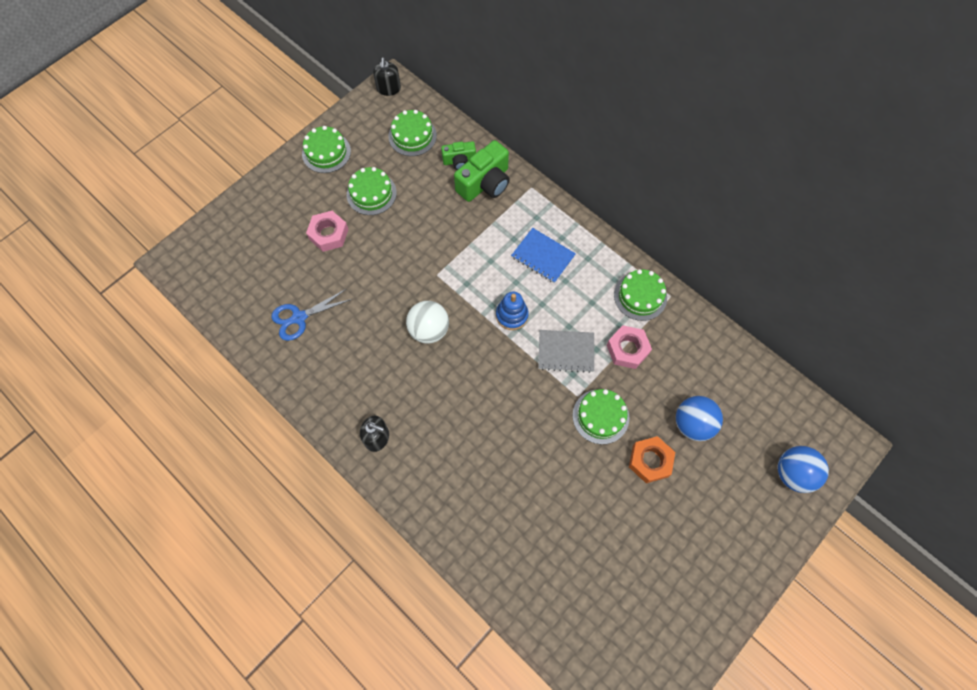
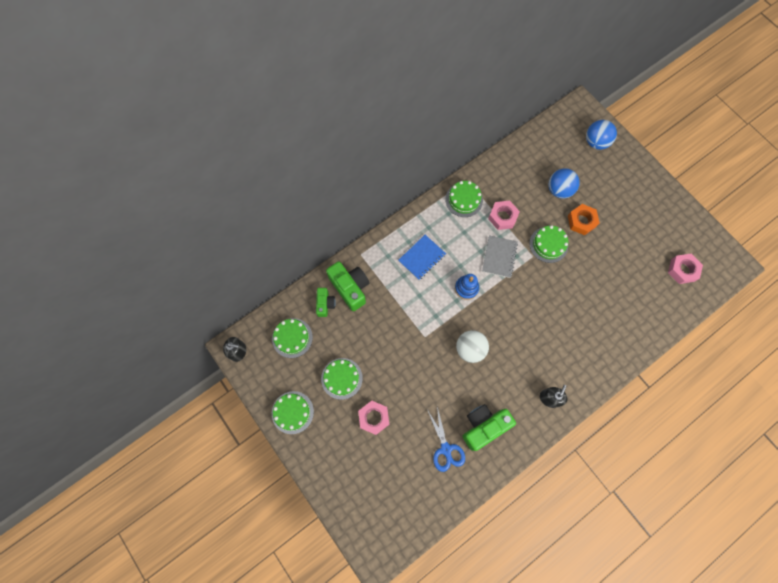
camera: 80 degrees left, 5 degrees up
(331, 358) = (484, 426): none -> green camera
(607, 627) = (682, 270): none -> pink nut

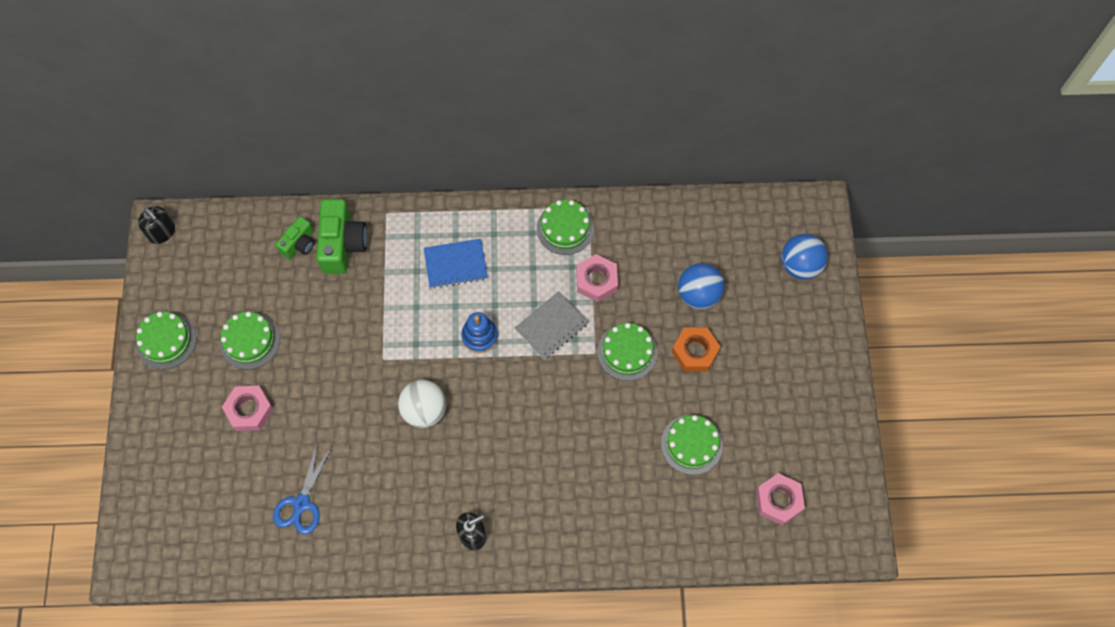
camera: 35 degrees right, 5 degrees down
(292, 338) = (232, 257): green cake -> green cake (691, 444)
(484, 426) = (366, 510): green camera -> none

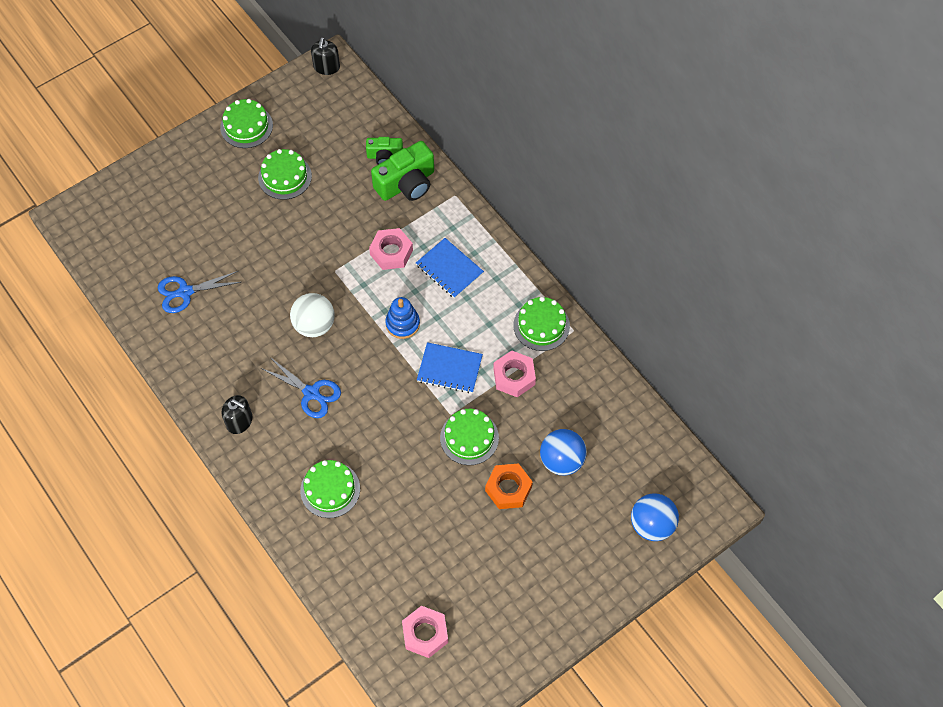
camera: 55 degrees right, 5 degrees down
(249, 410) = (232, 212): pink nut -> pink nut (391, 252)
(490, 455) = (311, 393): none -> blue scissors
(551, 326) = (449, 368): grey notebook -> blue notebook
(691, 444) = (425, 535): green cake -> green cake (330, 489)

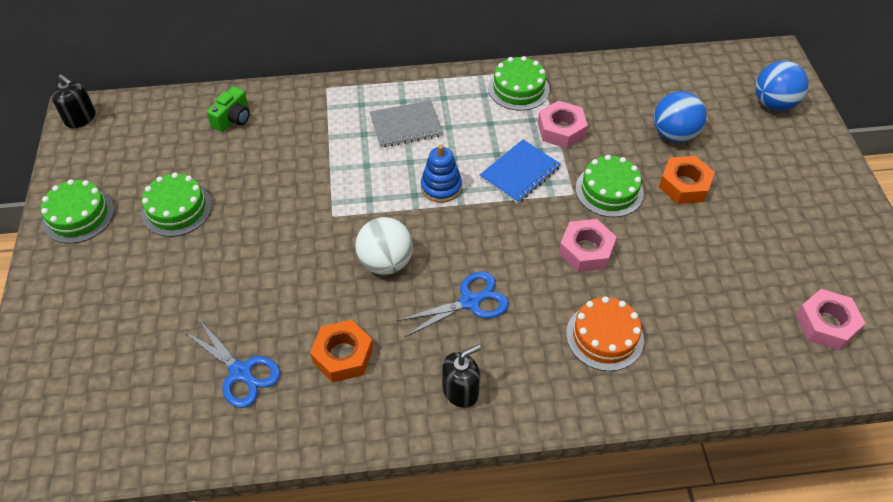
camera: 60 degrees left, 10 degrees down
(185, 292) = (241, 372): blue scissors -> blue scissors turned 60 degrees counterclockwise
(228, 341) = (343, 355): none -> orange nut
(330, 489) = (604, 336): green cake -> orange cake
(391, 252) = (349, 161): pink nut -> pink nut (586, 250)
(406, 184) = (280, 116): green camera -> none
(449, 269) = (406, 125): blue notebook -> grey notebook

